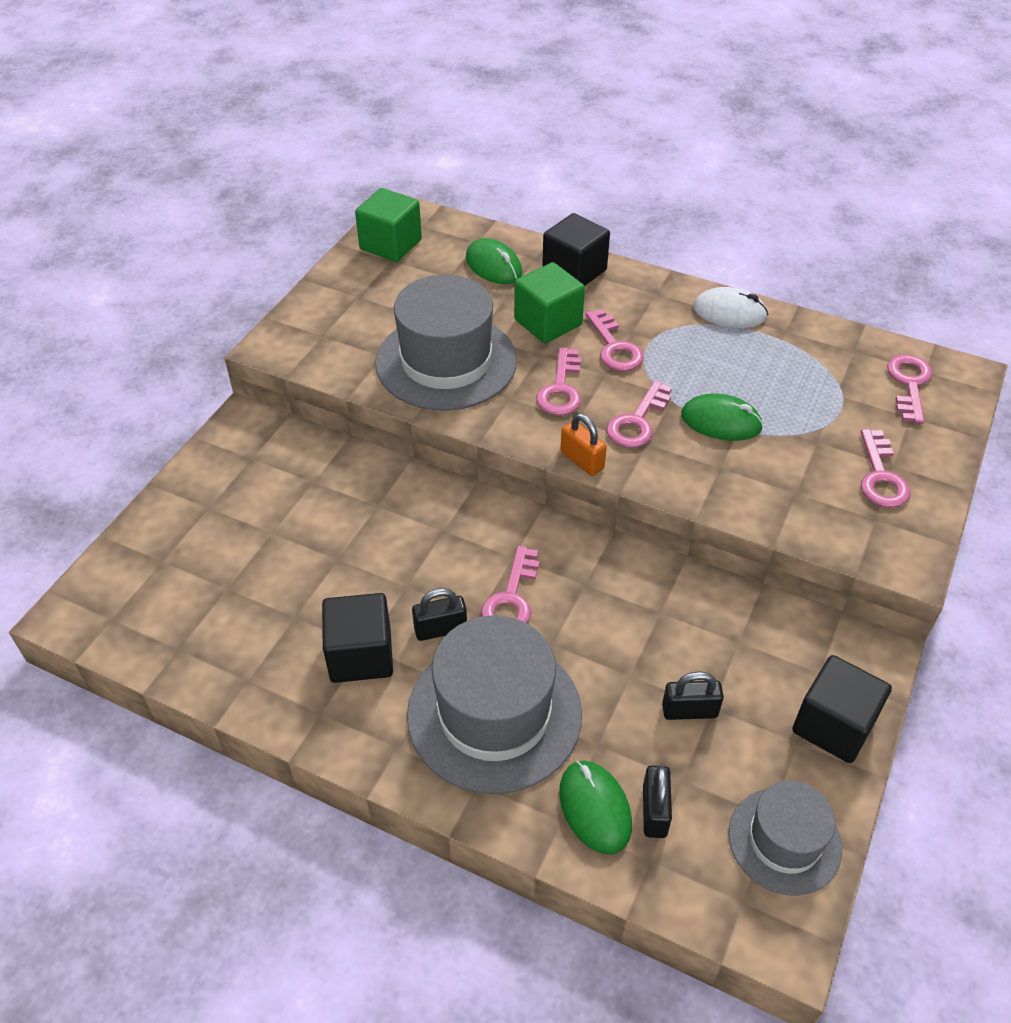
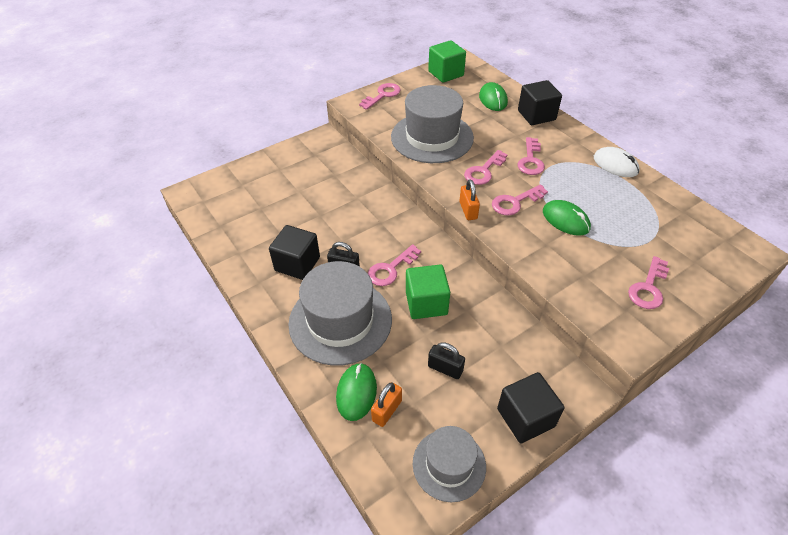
camera: 30 degrees right, 0 degrees up
(548, 322) = (502, 136): green cube -> green cube (426, 303)
(654, 811) = (387, 410): black padlock -> orange padlock
(909, 384) = (708, 243): pink key -> pink key (382, 95)

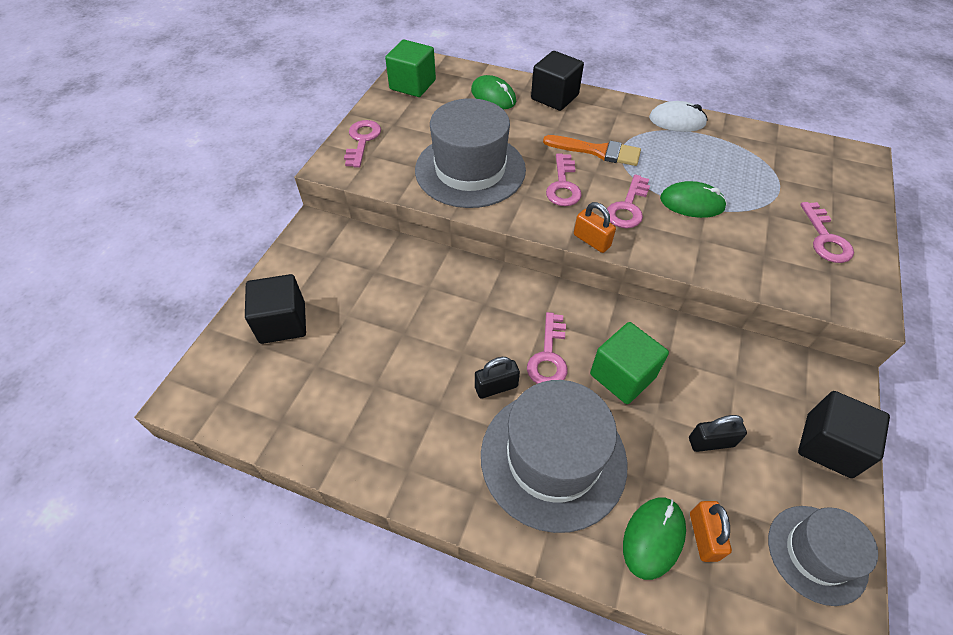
camera: 35 degrees left, 5 degrees up
(297, 264) = (434, 415): black cube -> black cube (282, 322)
(356, 392) = (653, 538): green mouse -> green mouse turned 60 degrees clockwise
(530, 160) = (597, 151): pink key -> orange brush

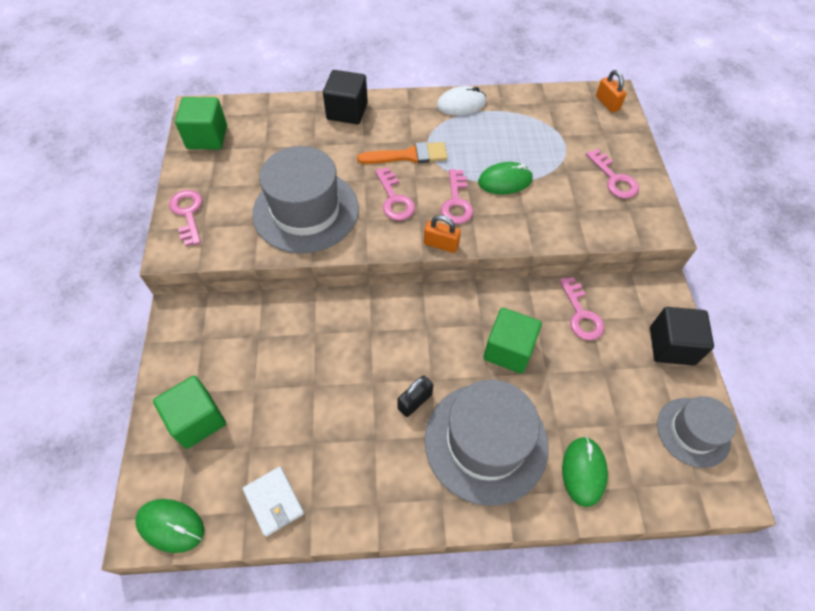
camera: 25 degrees left, 5 degrees up
(282, 322) = (197, 420): black cube -> green cube
(311, 424) = (274, 502): none -> white wallet
(493, 96) = (291, 127): green mouse -> green mouse (171, 526)
(548, 356) = (444, 357): pink key -> pink key (581, 314)
(703, 536) = (616, 454): orange padlock -> orange padlock (607, 103)
(711, 442) = (593, 378): black padlock -> none

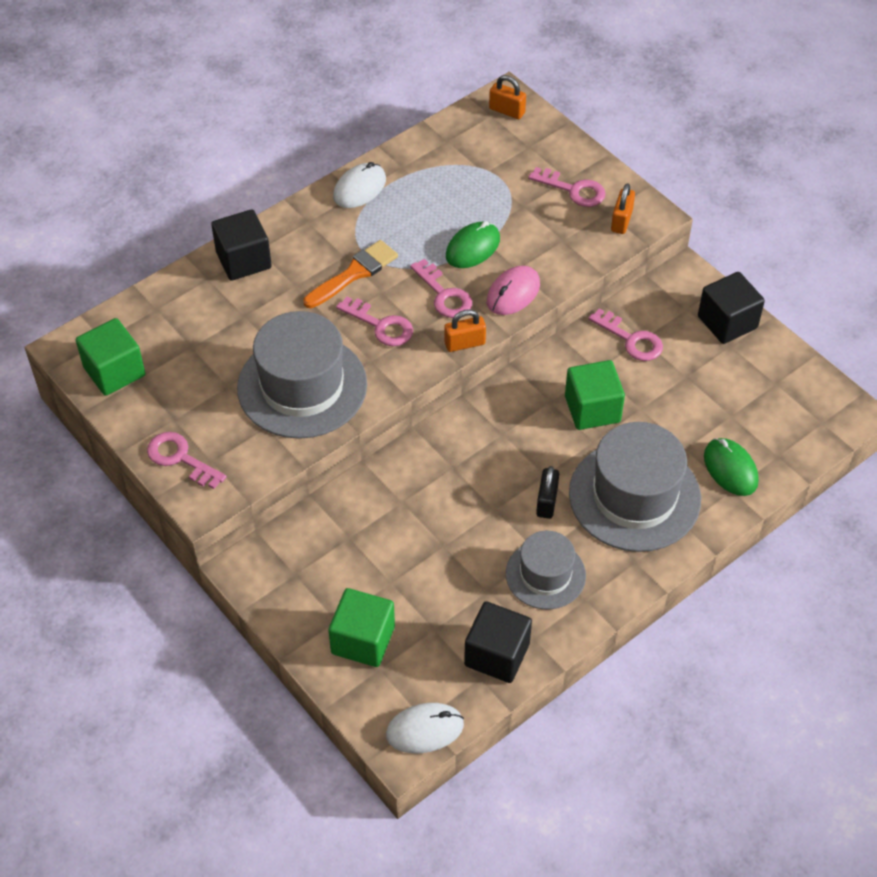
camera: 35 degrees left, 5 degrees down
(171, 526) = (425, 730): green mouse -> white mouse
(274, 502) = (497, 654): white wallet -> black cube
(507, 228) = (513, 293): none -> pink mouse
(635, 220) = (621, 221): none -> orange padlock
(693, 432) = (792, 384): grey hat -> grey hat (545, 574)

